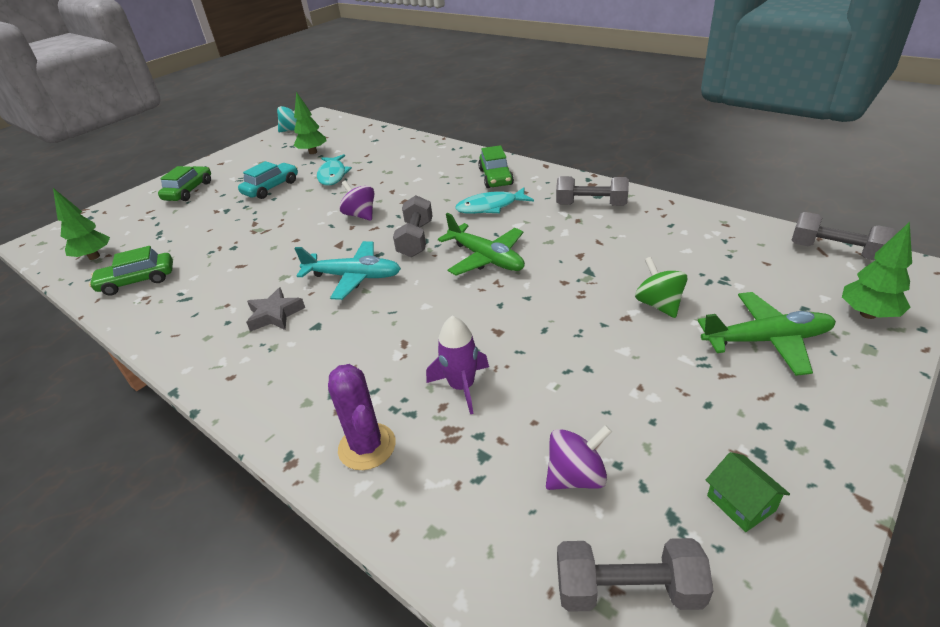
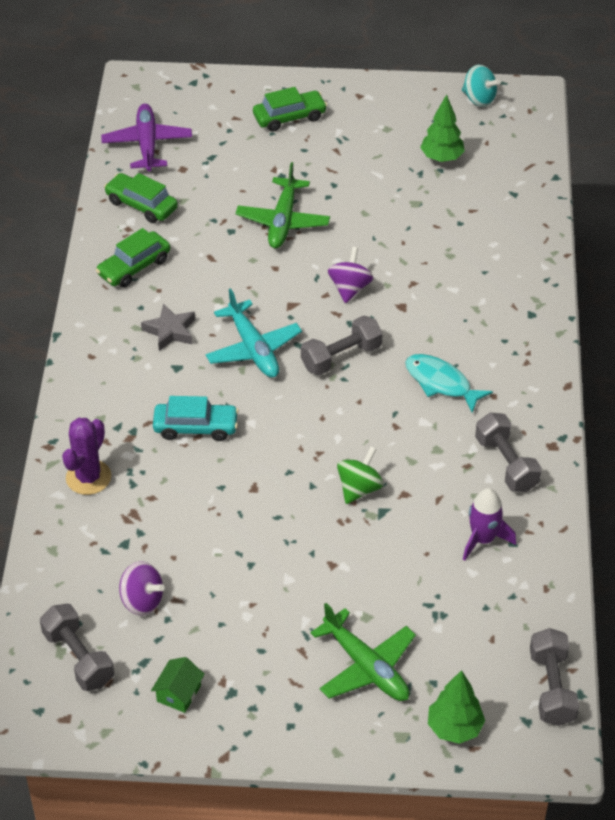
camera: 50 degrees right, 10 degrees up
(94, 257) = (147, 144): green tree -> purple plane
(271, 188) = (345, 179): turquoise car -> turquoise car (196, 427)
(333, 175) = (407, 212): turquoise fish -> none
(462, 386) = (178, 498): purple rocket -> purple rocket (483, 539)
(486, 258) = (348, 427): green plane -> green plane (283, 221)
(495, 177) = (506, 355): green car -> green car (134, 267)
(658, 304) = (366, 580): green spinning top -> green spinning top (359, 488)

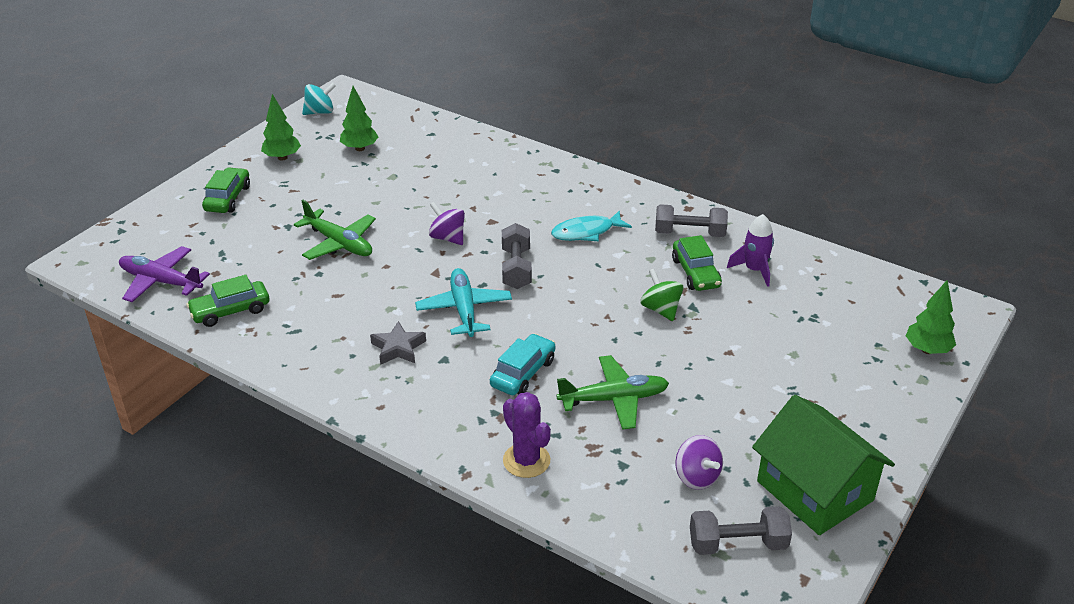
camera: 60 degrees left, 10 degrees down
(134, 267) = (300, 342): green car -> green car (695, 273)
(142, 601) = (697, 477): purple spinning top -> purple spinning top turned 90 degrees clockwise
(179, 693) = (815, 490): green house -> green house, size x2.50
(253, 349) = (464, 309): turquoise plane -> turquoise plane turned 105 degrees counterclockwise
(366, 667) = (844, 372): green plane -> green plane (614, 399)
(381, 116) = (282, 157): none -> green tree
(552, 687) = (912, 291): grey dumbbell -> none

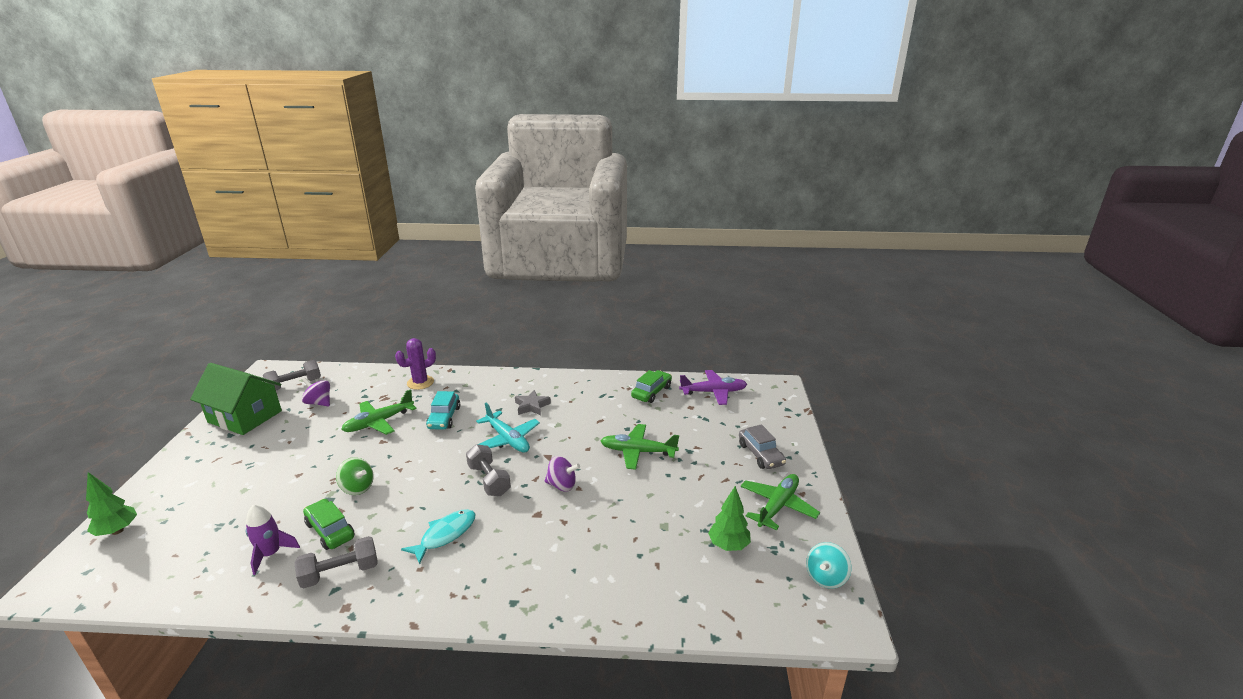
camera: 150 degrees right, 10 degrees down
(228, 198) = (760, 454): green car -> grey car
(282, 157) = (777, 506): green tree -> green plane
(526, 460) = (420, 382): purple cactus -> purple cactus turned 60 degrees counterclockwise

